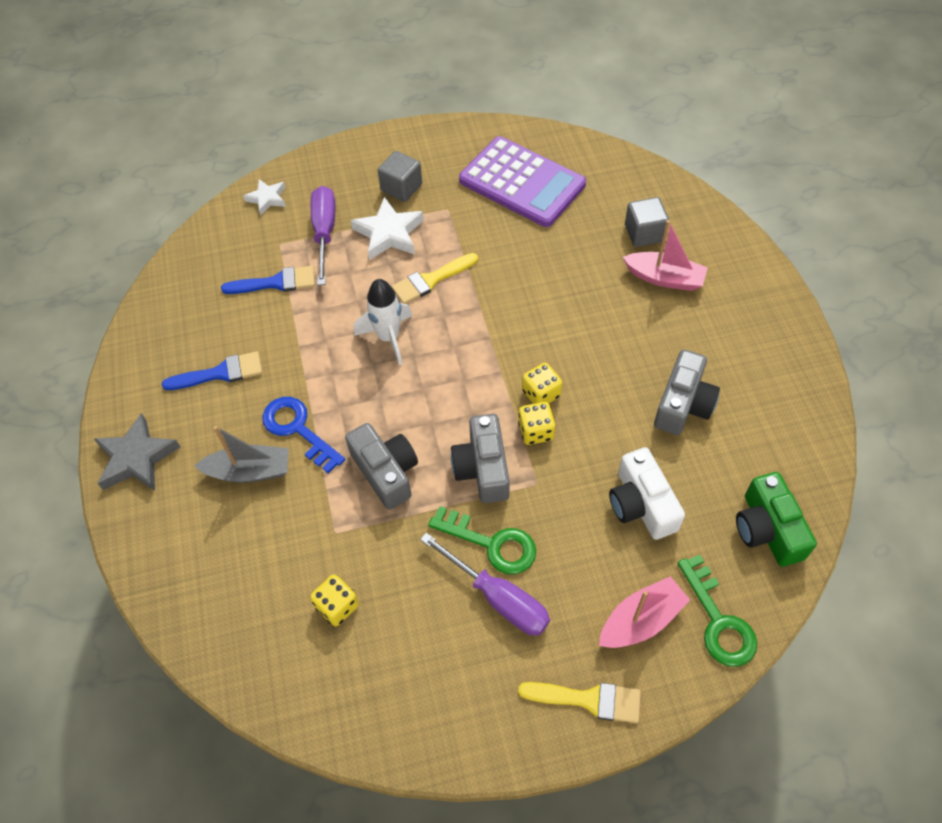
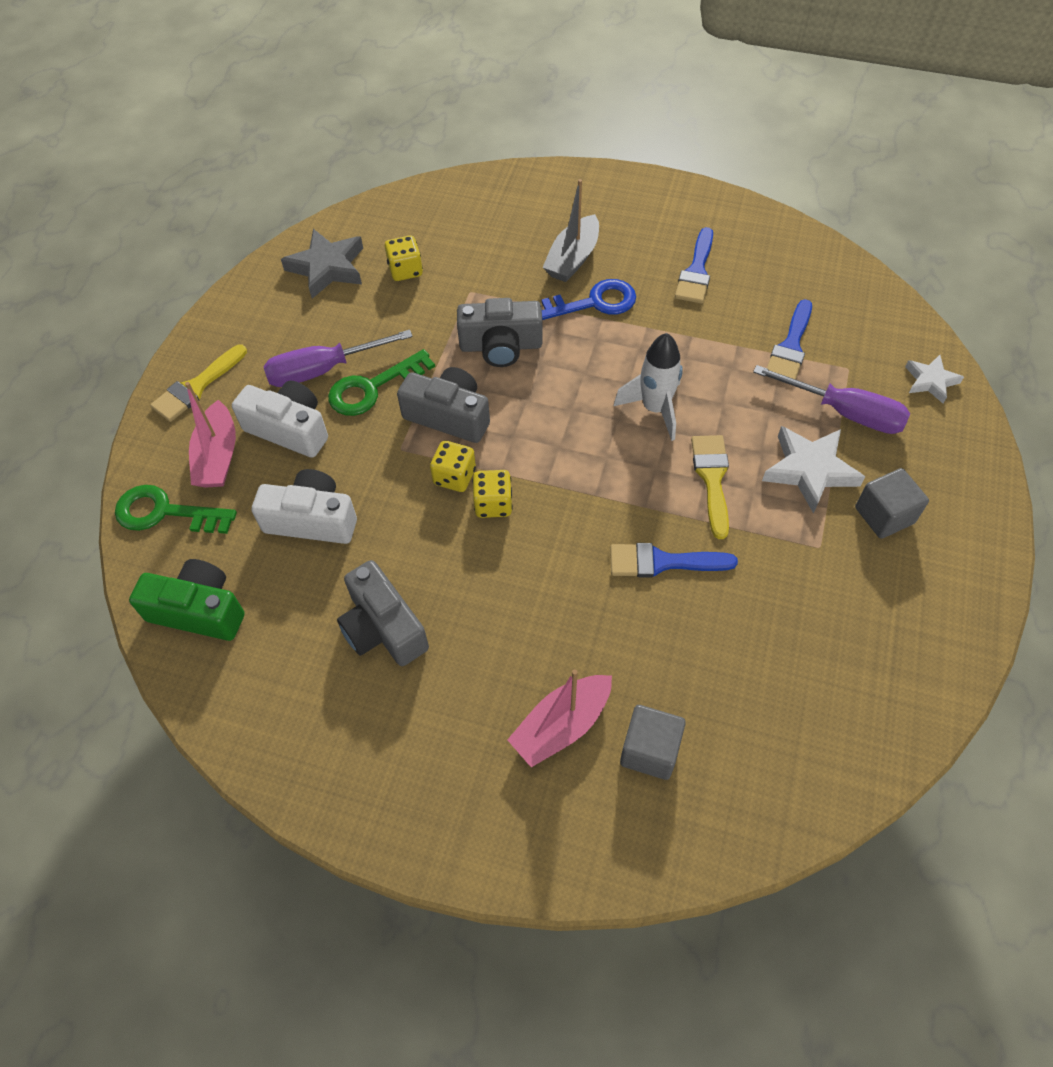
camera: 120 degrees right, 0 degrees up
(136, 458) = (639, 196): grey star -> grey star (327, 268)
(516, 278) = (663, 562): none -> blue brush
(522, 183) = (824, 653): purple calculator -> none
(576, 581) = (289, 429): none -> white camera

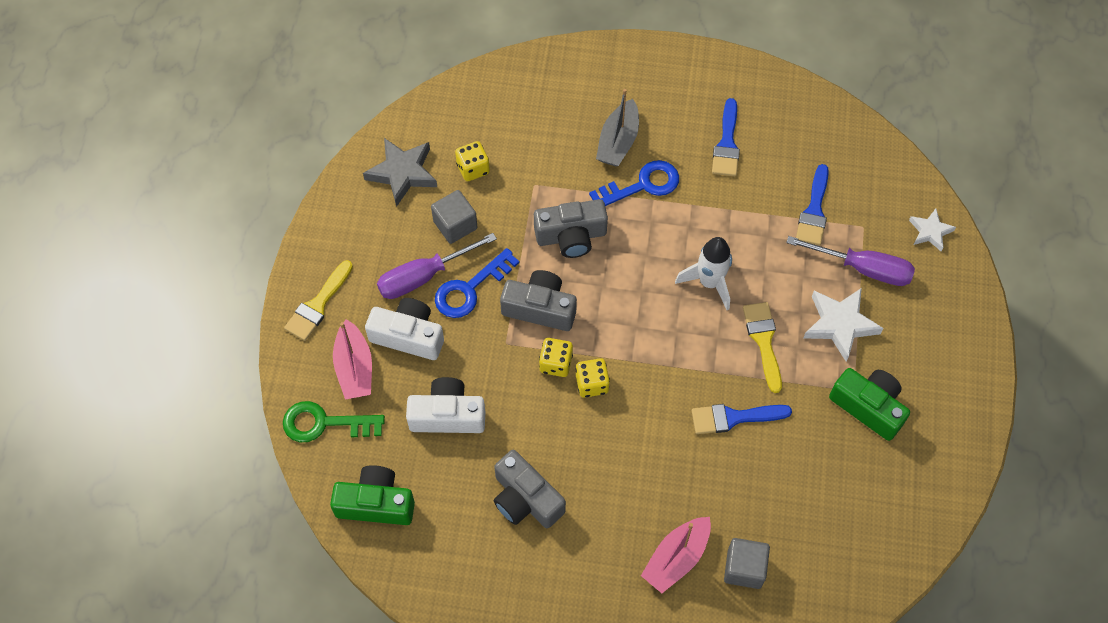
camera: 10 degrees left, 5 degrees up
(373, 388) = (470, 289): green key -> blue key
(837, 568) = (868, 407): none -> green camera
(884, 515) = (901, 357): grey cube -> grey cube (455, 225)

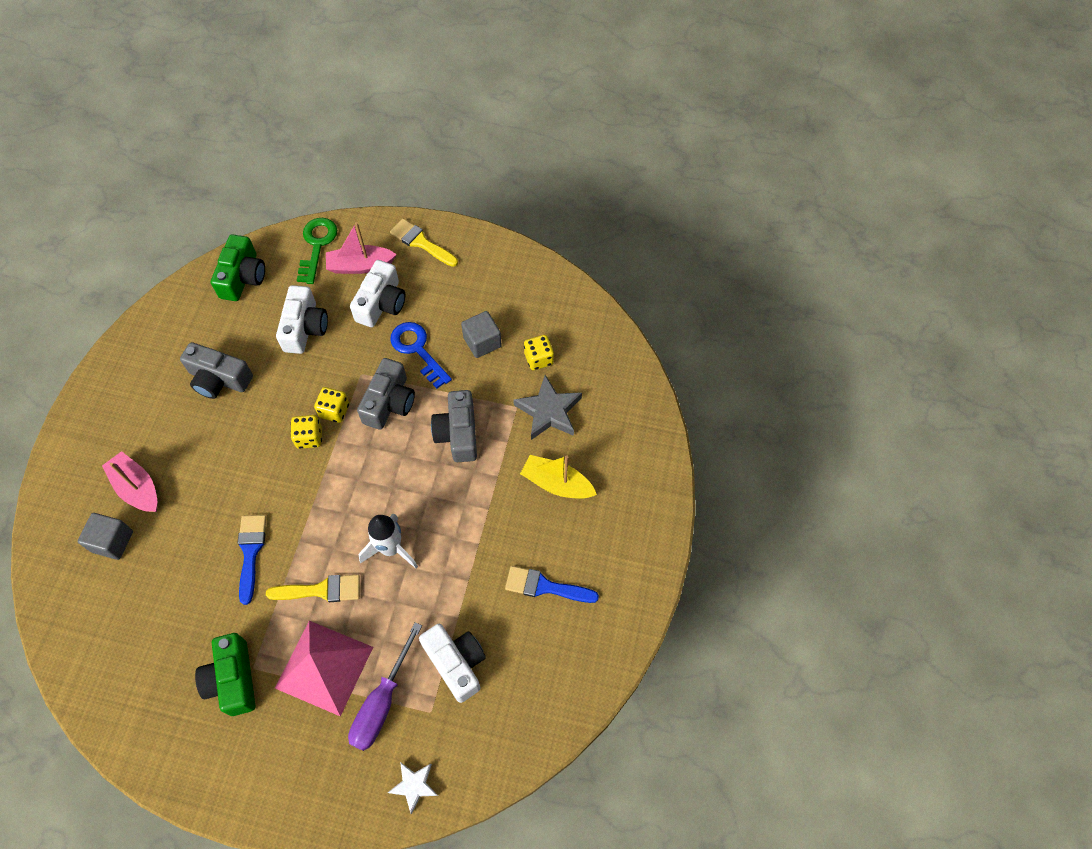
camera: 95 degrees right, 0 degrees up
(402, 173) = (540, 305): grey star -> grey star (549, 411)
(423, 276) = (435, 316): purple screwdriver -> none
(525, 499) = (219, 379): grey camera -> grey camera turned 120 degrees counterclockwise
(618, 141) = (557, 483): grey boat -> yellow boat
(642, 185) = (505, 500): blue key -> none
(814, 210) = (456, 663): blue brush -> white camera
(840, 324) = (324, 667): white star -> pink pyramid
(868, 407) = (233, 679): green camera -> green camera turned 120 degrees clockwise

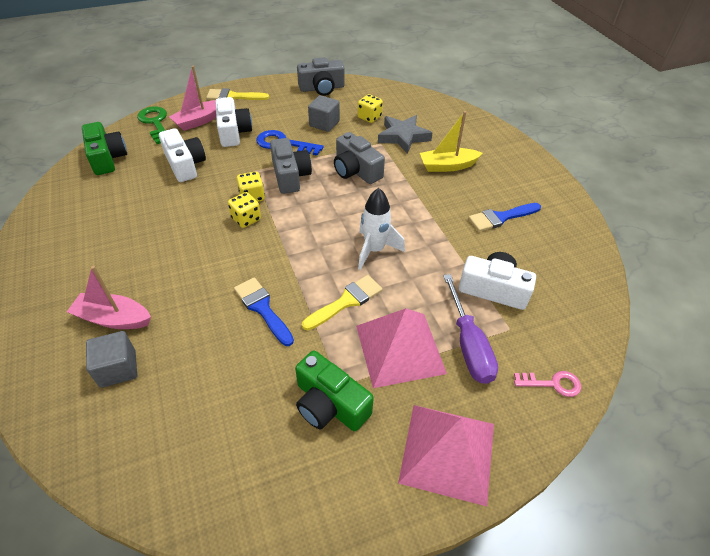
camera: 35 degrees left, 15 degrees down
(219, 379) = (136, 219): grey camera -> grey camera (322, 88)
(282, 780) = (448, 452): none -> pink pyramid
(414, 786) = (552, 383): white star -> pink key

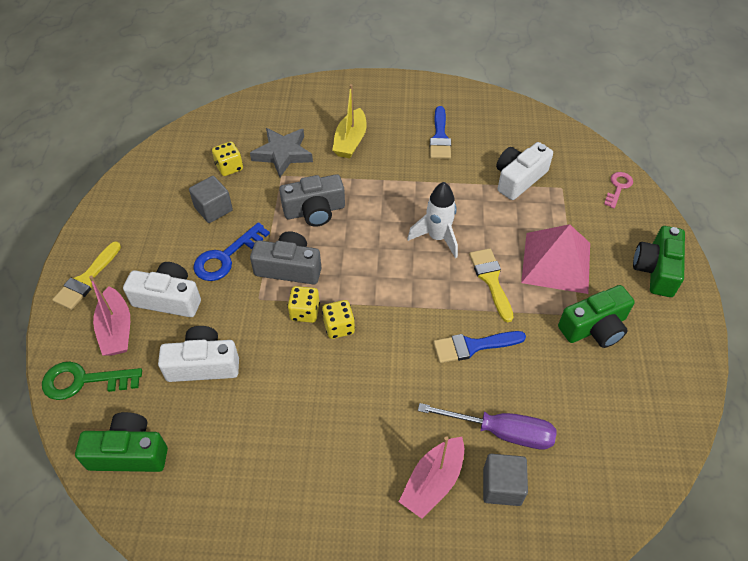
camera: 65 degrees left, 5 degrees up
(322, 88) = (138, 188): grey camera -> none
(448, 452) = (656, 270): pink pyramid -> green camera
(468, 345) = (568, 218): purple screwdriver -> purple screwdriver (501, 432)

